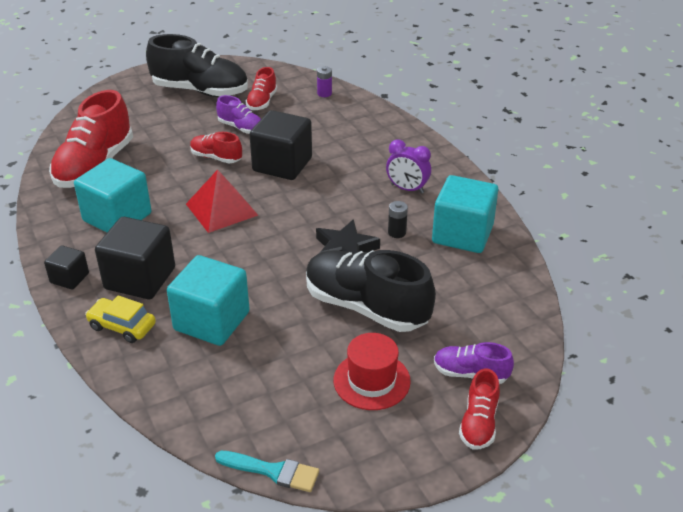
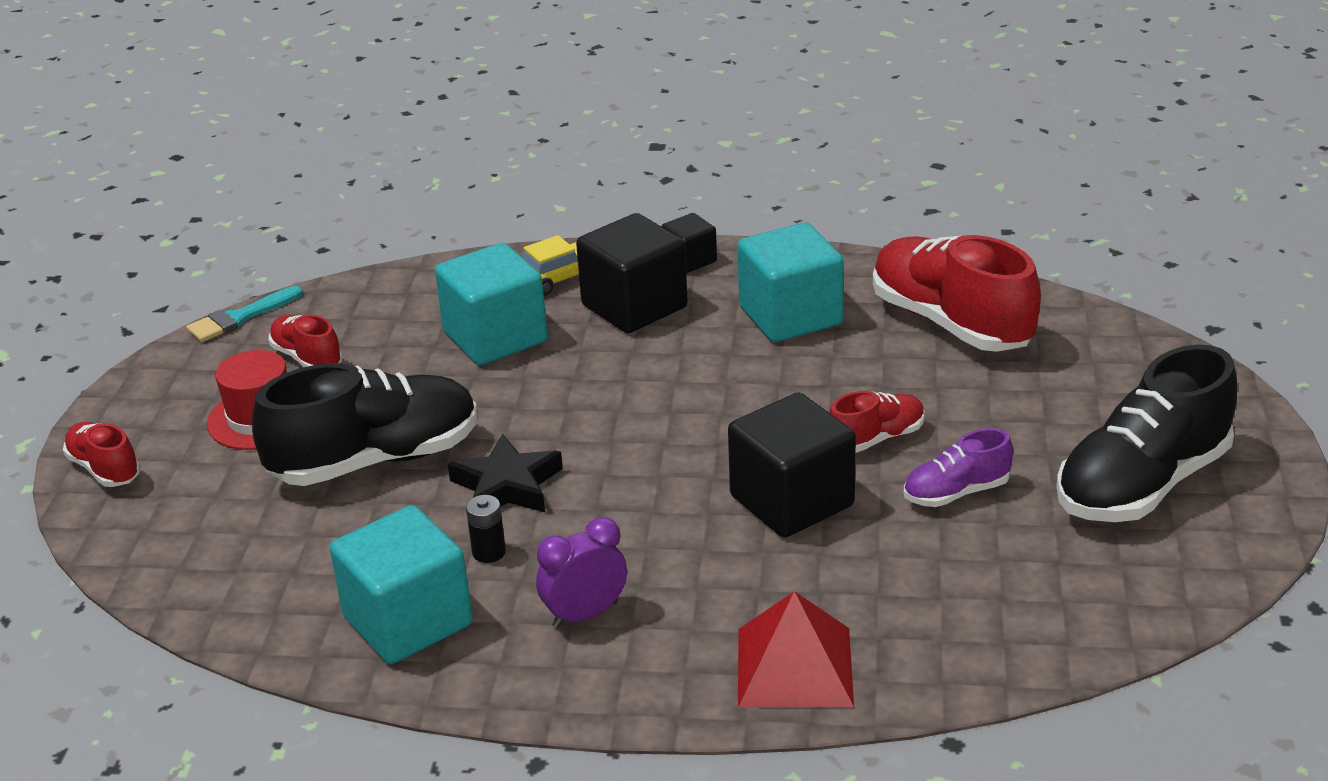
camera: 125 degrees right, 5 degrees down
(221, 209) = (722, 405): red pyramid -> red pyramid (795, 667)
(262, 102) = (1040, 548): red shoe -> red shoe (307, 358)
(324, 93) = (1016, 645): purple battery -> none
(470, 374) = (170, 496): purple shoe -> none

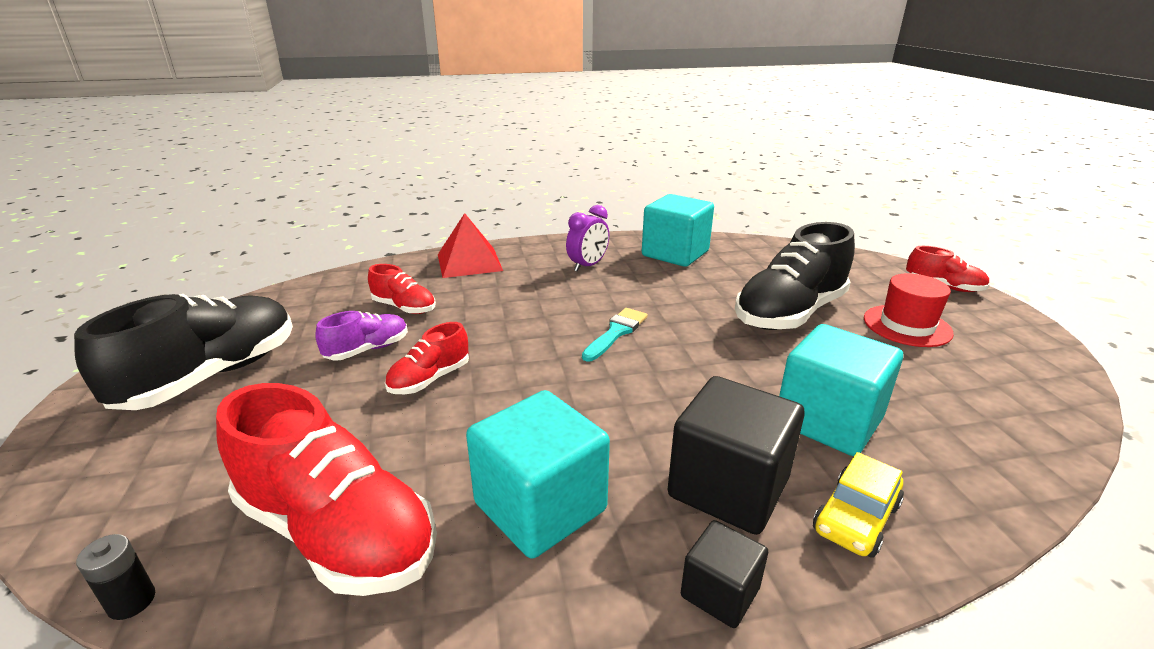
camera: 160 degrees right, 5 degrees down
(240, 318) = (1083, 401): turquoise brush -> turquoise brush (616, 332)
(307, 358) = (955, 373): red shoe -> red shoe (404, 307)
(489, 552) = (663, 281): black battery -> black battery (131, 601)
(507, 486) = (687, 311): black star -> none
(791, 501) = (489, 329): black cube -> none

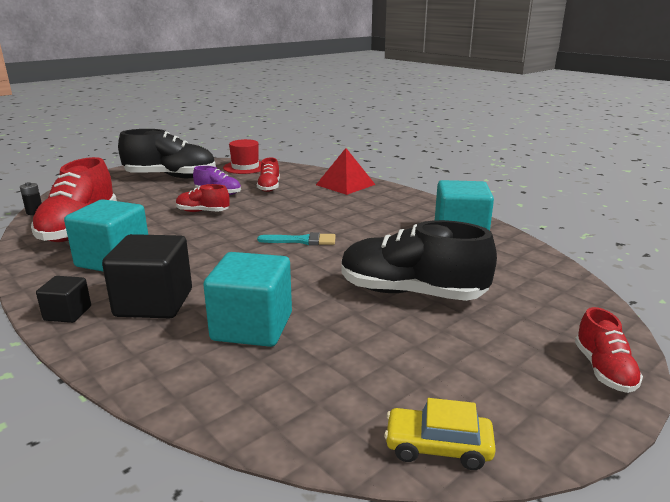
camera: 60 degrees right, 5 degrees down
(588, 266) = (390, 213): purple clock -> none
(855, 518) = (145, 347): yellow car -> yellow car (438, 447)
(907, 326) = (461, 351): red hat -> red hat (245, 167)

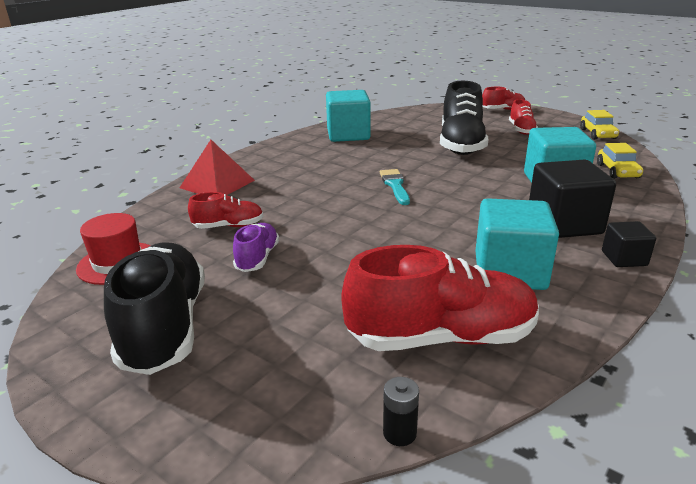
camera: 100 degrees left, 5 degrees up
(203, 212) = (336, 252): red shoe -> red shoe (521, 130)
(251, 394) = (617, 171): none -> yellow car

